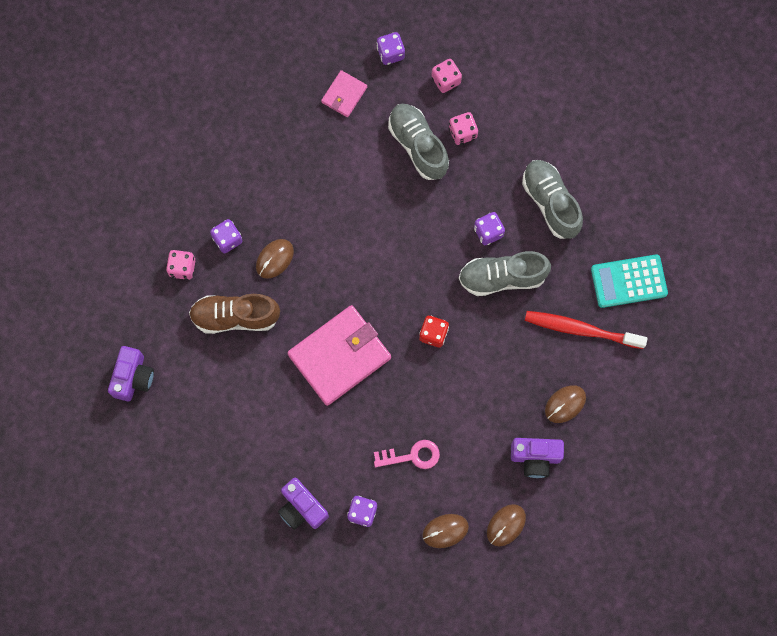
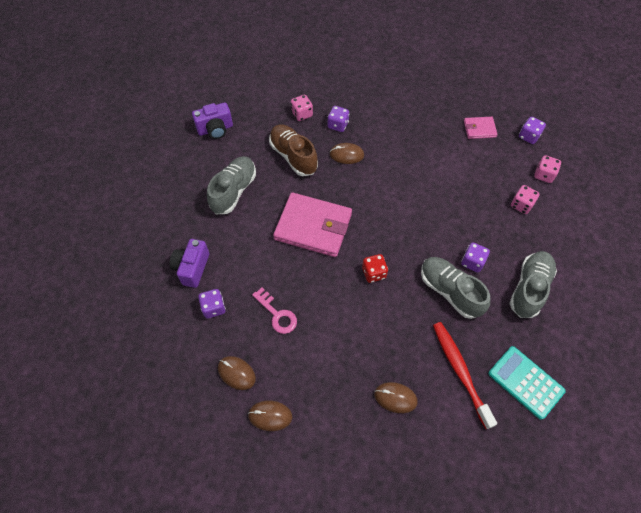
camera: 55 degrees right, 15 degrees down
(418, 145) = (488, 186): grey shoe -> grey shoe (234, 191)
(535, 457) = (338, 403): purple camera -> none

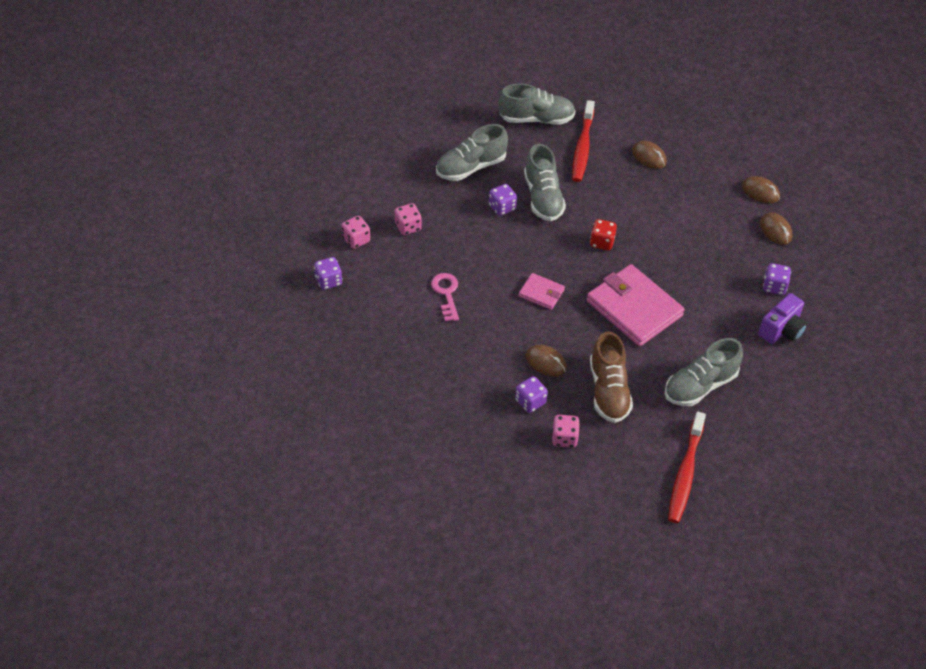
camera: 150 degrees left, 10 degrees down
(215, 129) = (685, 473): purple camera -> red toothbrush
(277, 314) = (715, 254): pink key -> pink key (446, 293)
(479, 129) = (372, 315): pink wallet -> pink wallet (541, 293)
(525, 382) = (536, 119): turquoise calculator -> grey shoe

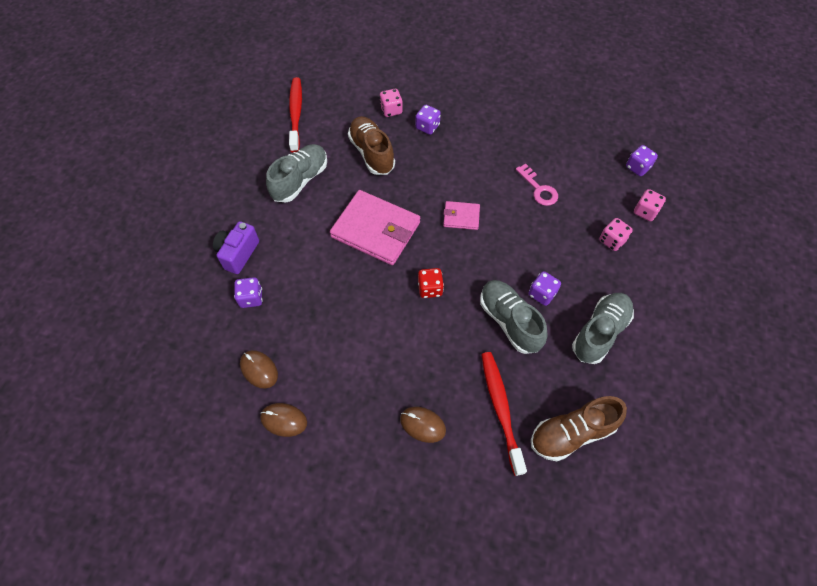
camera: 160 degrees right, 10 degrees up
(536, 119) = (571, 433): grey shoe -> brown shoe
(546, 362) = (429, 159): brown mouse -> none

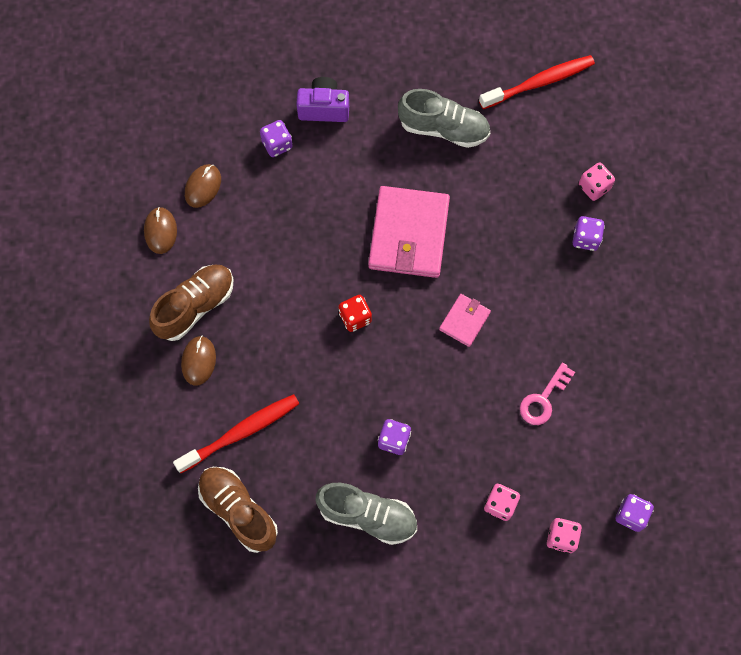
camera: 70 degrees right, 10 degrees up
(372, 153) = (516, 190): brown shoe -> brown shoe (195, 306)
(461, 217) = (464, 321): pink wallet -> pink wallet turned 45 degrees clockwise
(509, 321) = (346, 413): grey shoe -> none

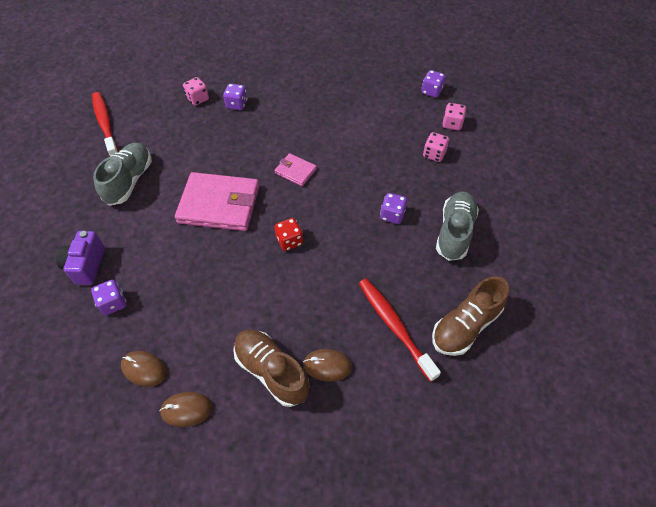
camera: 90 degrees left, 15 degrees down
(543, 399) = (355, 130): pink key -> none

